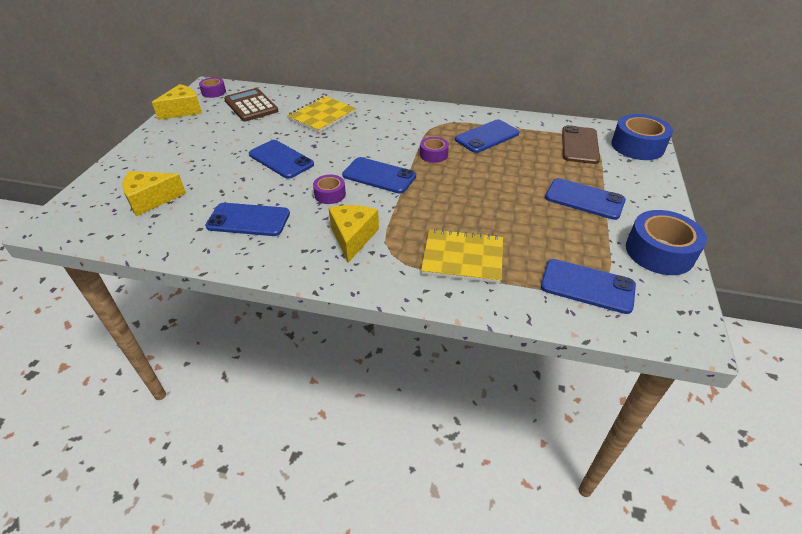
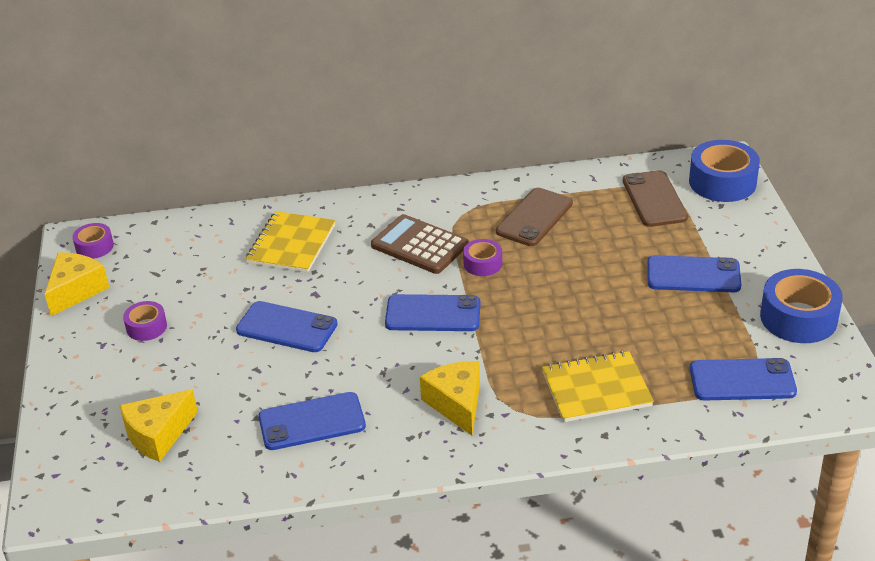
camera: 20 degrees left, 5 degrees down
(251, 106) = (173, 255): brown calculator -> brown calculator (419, 245)
(330, 194) = (389, 357): purple tape -> purple tape (146, 327)
(487, 136) = (534, 217): blue phone -> brown phone

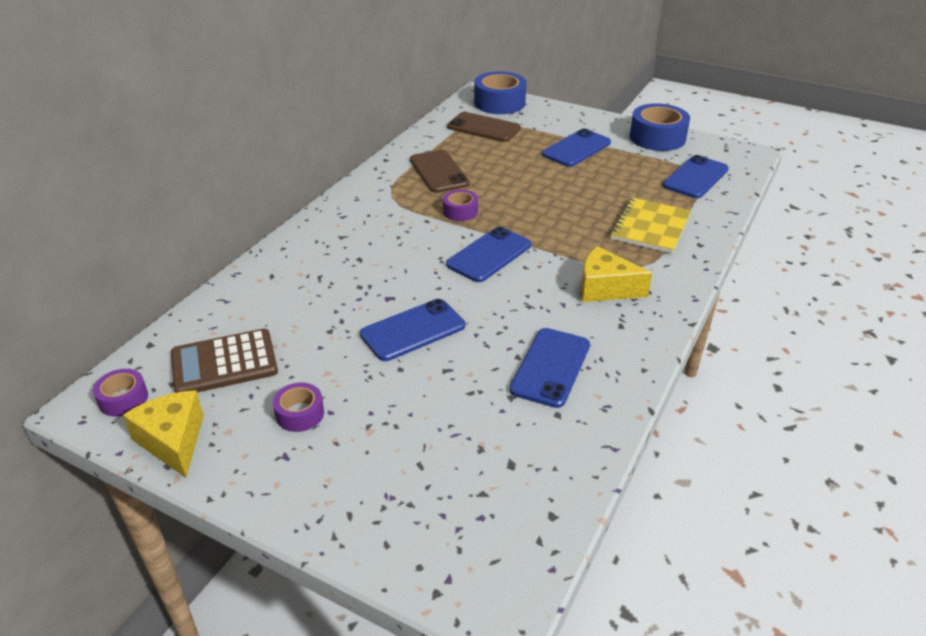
camera: 55 degrees left, 0 degrees up
(158, 435) = (468, 471): yellow cheese -> none
(291, 244) = (307, 282): yellow notebook -> none
(419, 245) = (400, 227): brown calculator -> brown calculator (224, 363)

